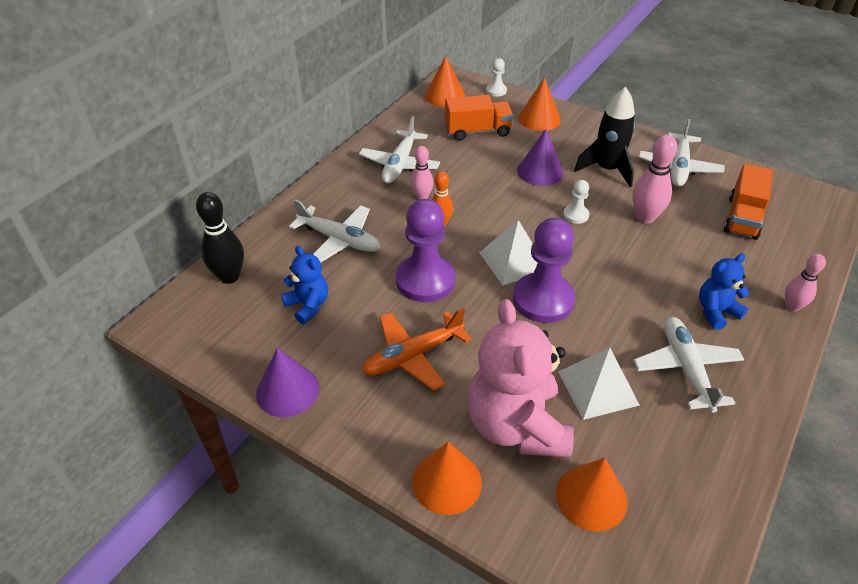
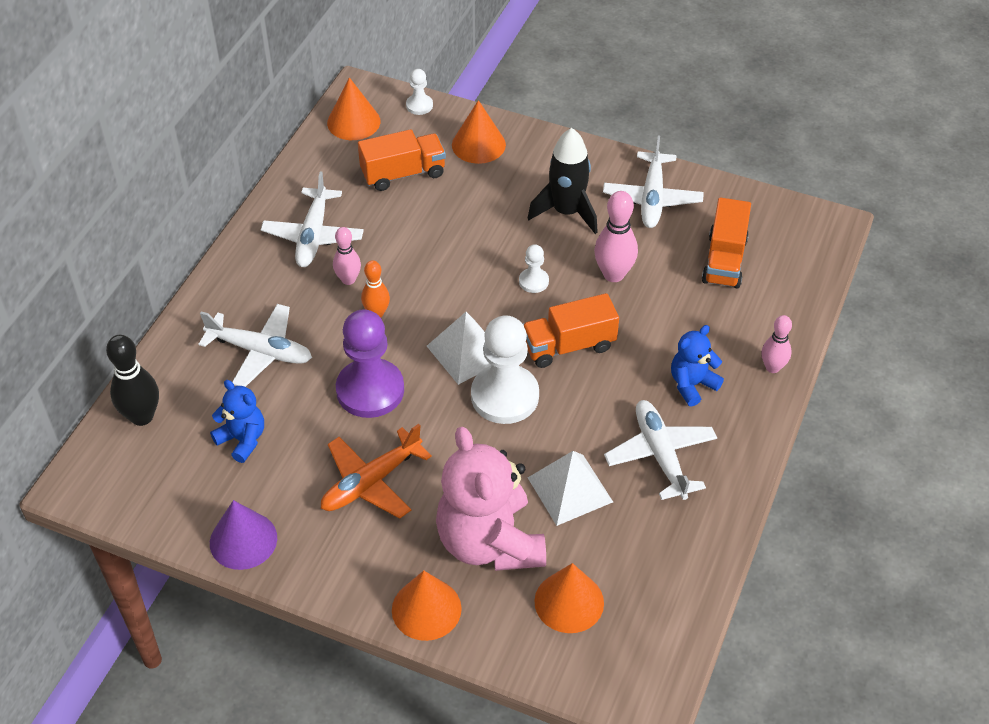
camera: 10 degrees left, 5 degrees up
(540, 171) = (486, 225): purple cone -> none
(543, 300) = (505, 396): purple pawn -> white pawn
(603, 267) = (569, 346): none -> orange truck

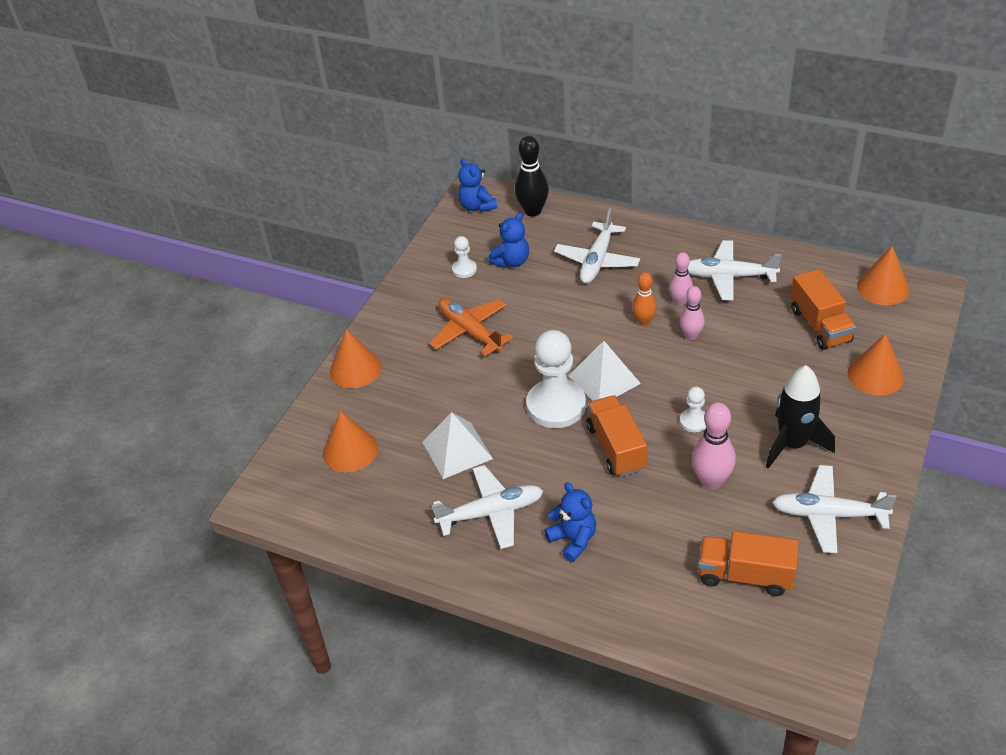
camera: 95 degrees right, 5 degrees down
(112, 481) = (477, 206): none -> blue teddy bear
(243, 540) = (423, 272): purple cone -> none
(370, 390) = (560, 324): purple pawn -> none
(419, 105) = (921, 330): white pawn -> white pawn (464, 269)
(490, 542) = (410, 402): pink teddy bear -> none
(772, 367) = (598, 609): pink bowling pin -> pink bowling pin (691, 335)

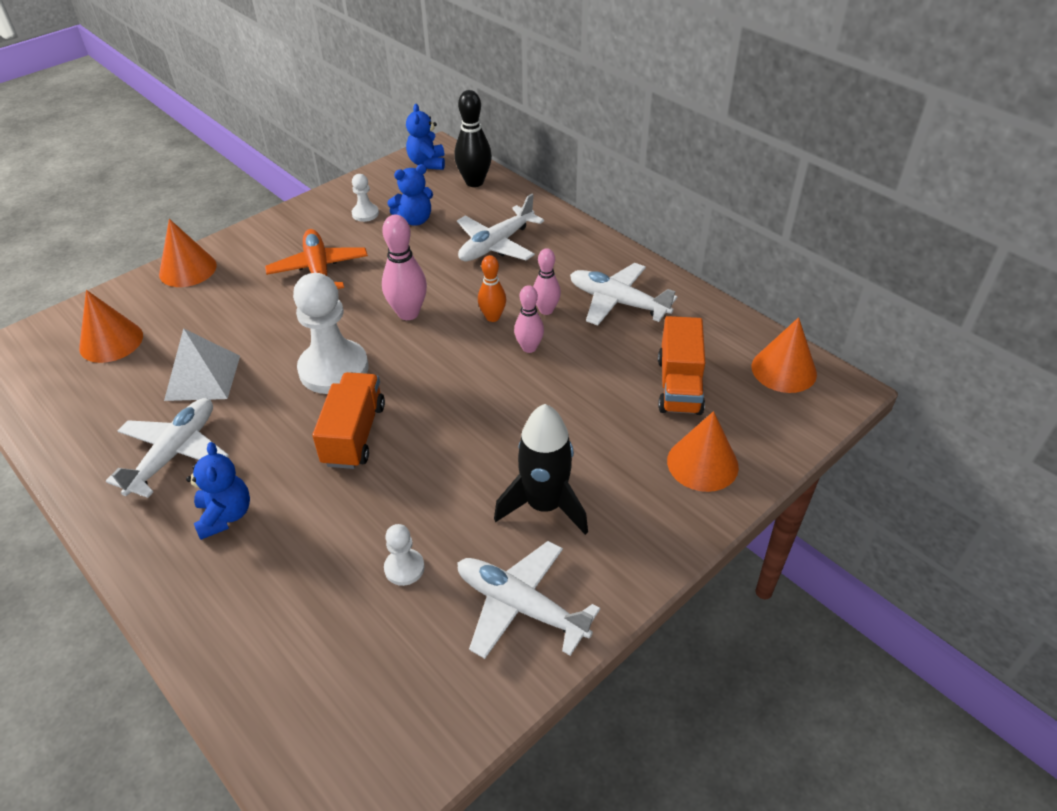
camera: 20 degrees right, 0 degrees up
(491, 513) = (175, 453): white plane -> white plane turned 75 degrees counterclockwise
(604, 379) = (403, 360): white pyramid -> none
(694, 421) = (457, 438): white pawn -> white pawn (404, 568)
(711, 481) = (421, 511): pink bowling pin -> pink bowling pin (408, 313)
(745, 575) = (367, 638): orange truck -> none

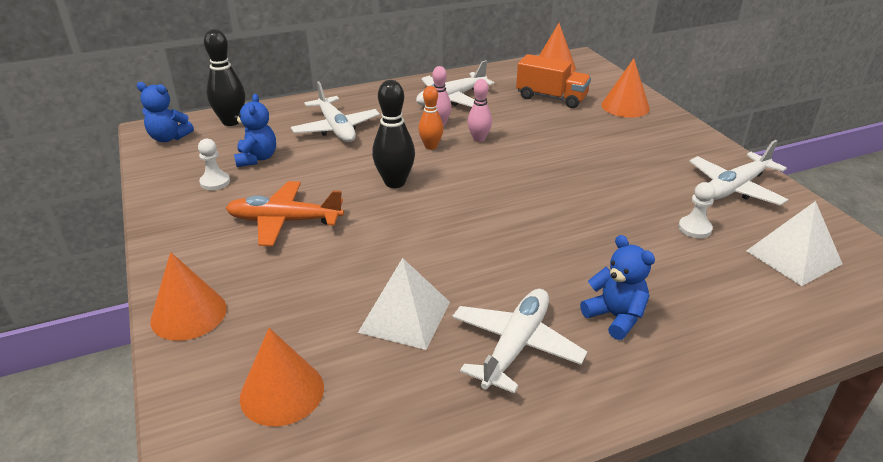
camera: 70 degrees left, 10 degrees down
(175, 453) = (515, 346): white plane -> white plane turned 75 degrees clockwise
(225, 515) = (615, 317): blue teddy bear -> blue teddy bear turned 45 degrees clockwise
(334, 369) = (446, 231): white pawn -> none
(354, 434) = (539, 232): orange truck -> none
(372, 674) = (793, 257): none -> white pyramid
(408, 313) = (395, 182): pink bowling pin -> black bowling pin
(544, 505) = (646, 163): black rocket -> none

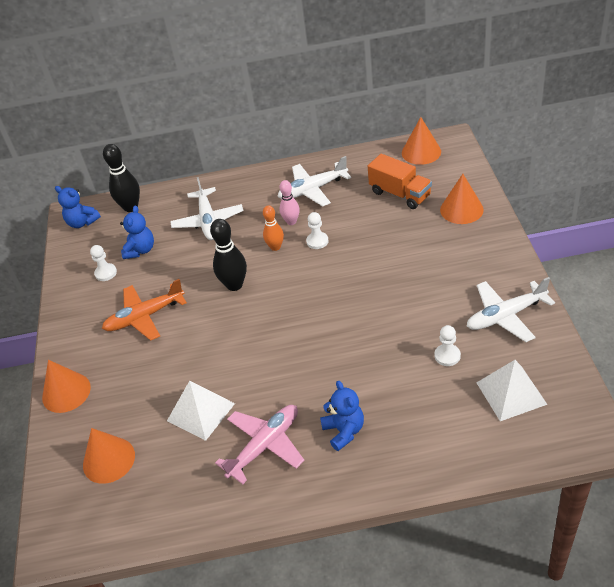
camera: 20 degrees right, 10 degrees up
(284, 221) = (144, 317): orange plane -> orange plane turned 45 degrees counterclockwise
(479, 139) = (317, 241): pink bowling pin -> white pawn
(515, 346) = (265, 445): white plane -> pink plane

